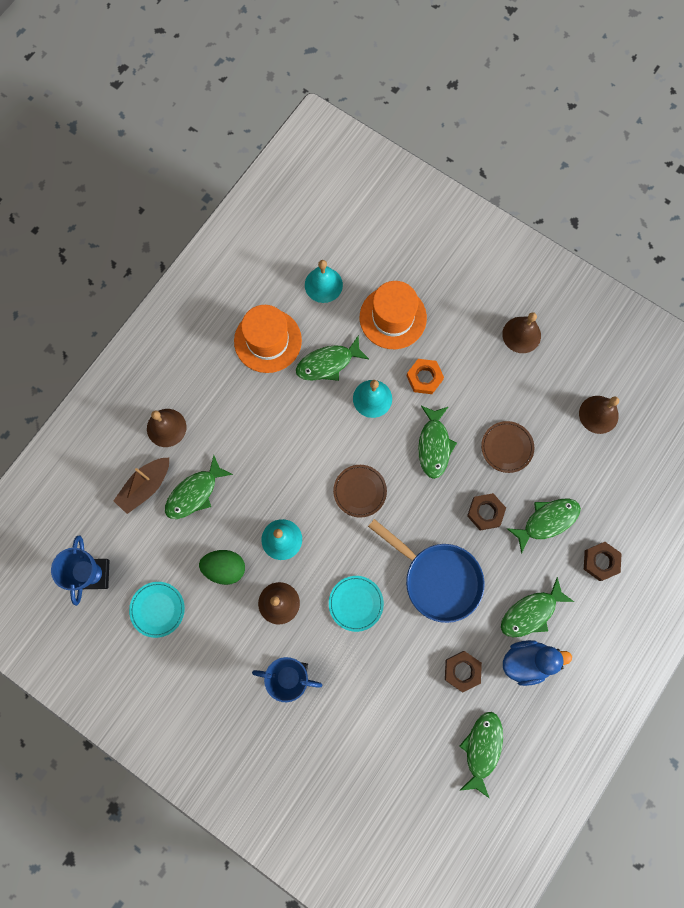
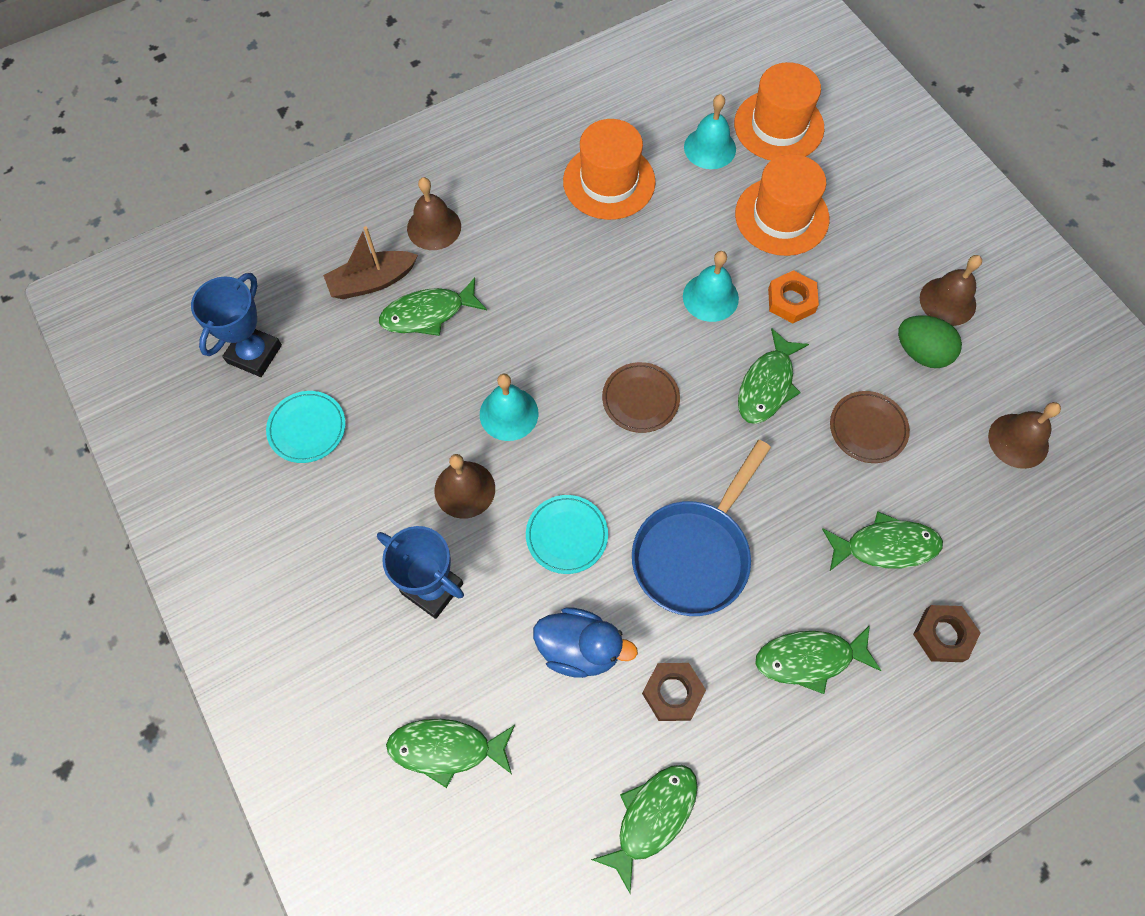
camera: 25 degrees right, 10 degrees down
(225, 568) = (418, 416): green egg -> green egg (921, 352)
(328, 363) = (672, 235): green fish -> green fish (446, 748)
(362, 247) = (778, 126): none -> orange hat
(437, 578) = (694, 553): blue pan -> blue pan turned 60 degrees clockwise
(485, 512) = (801, 497): brown nut -> none
(527, 661) = (774, 724): blue duck -> blue duck (579, 649)

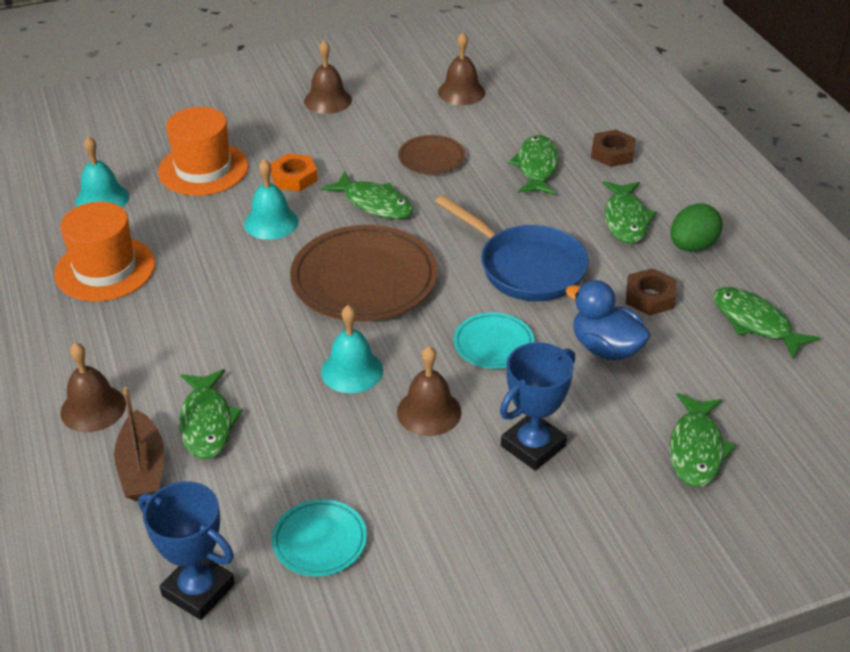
camera: 80 degrees left, 25 degrees down
(579, 649) = (606, 348): blue duck -> blue duck turned 75 degrees counterclockwise
(640, 399) = (364, 279): brown plate -> brown plate, size x1.93
(778, 126) = (101, 155): orange hat -> none
(921, 352) = (370, 121): green egg -> green egg (692, 246)

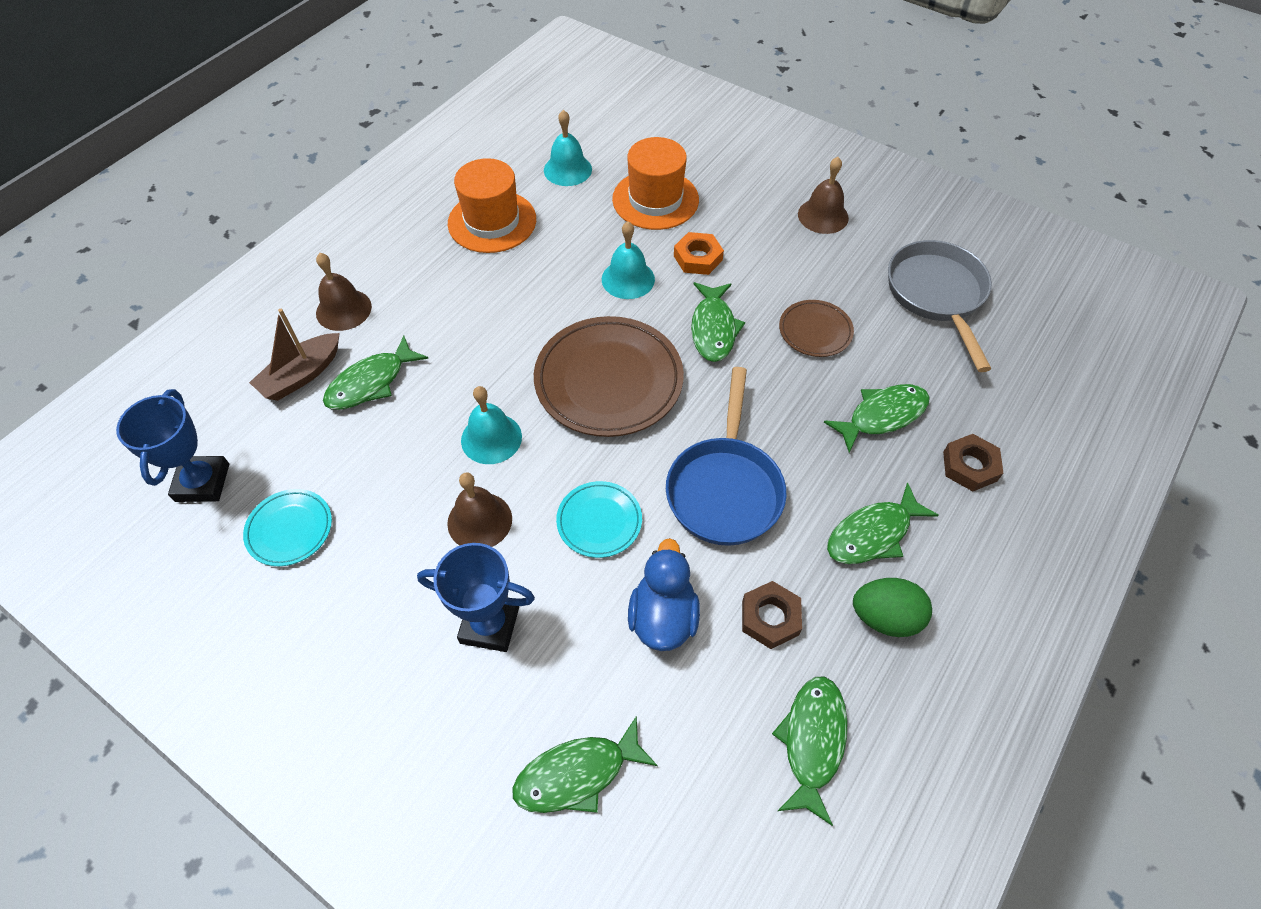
camera: 55 degrees right, 15 degrees up
(461, 92) = (937, 295): brown bell -> grey pan

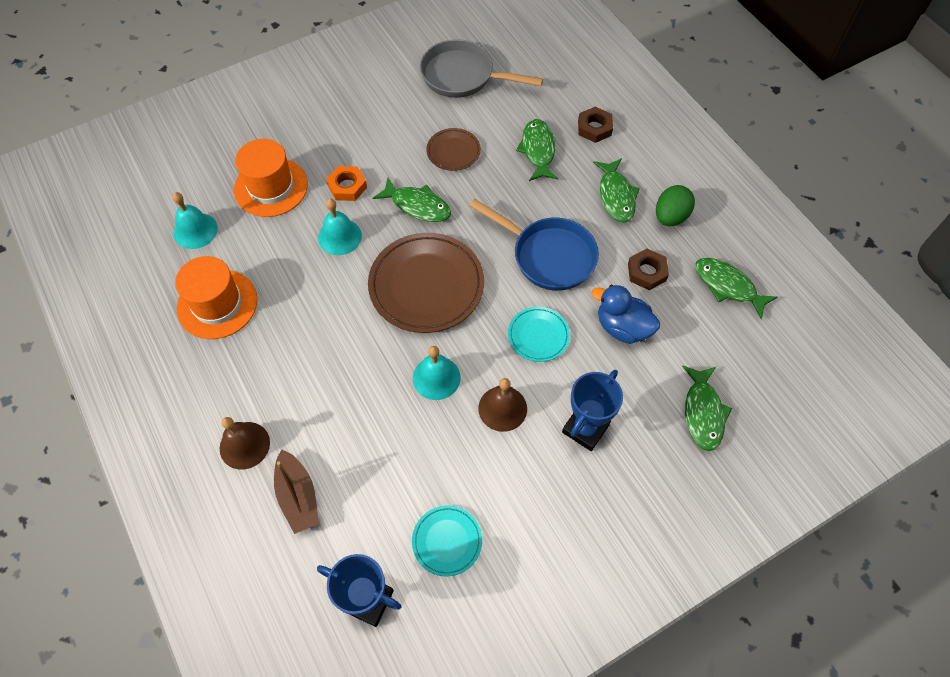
camera: 65 degrees left, 5 degrees up
(371, 382) = (337, 445): green fish -> none
(823, 216) = (356, 99): brown bell -> none

